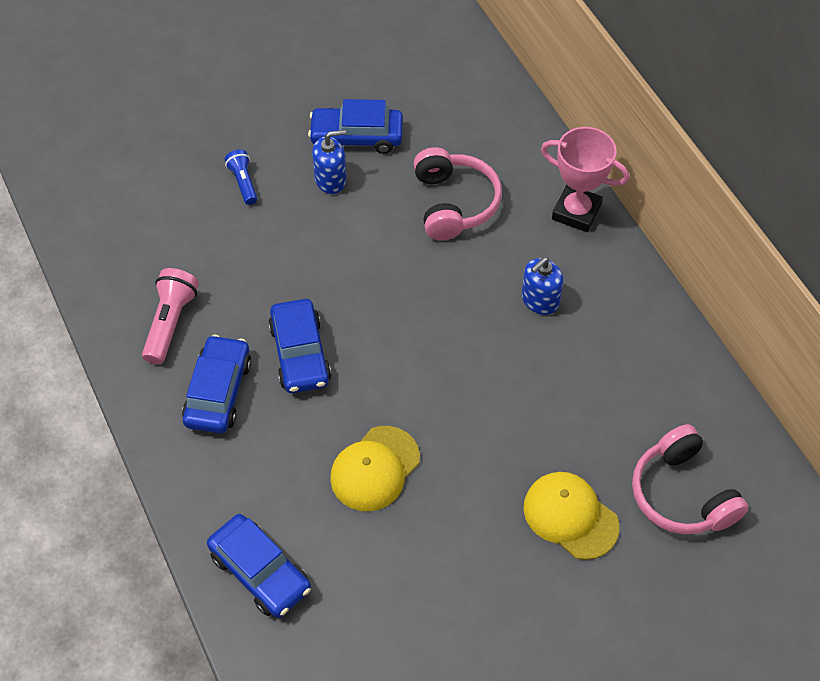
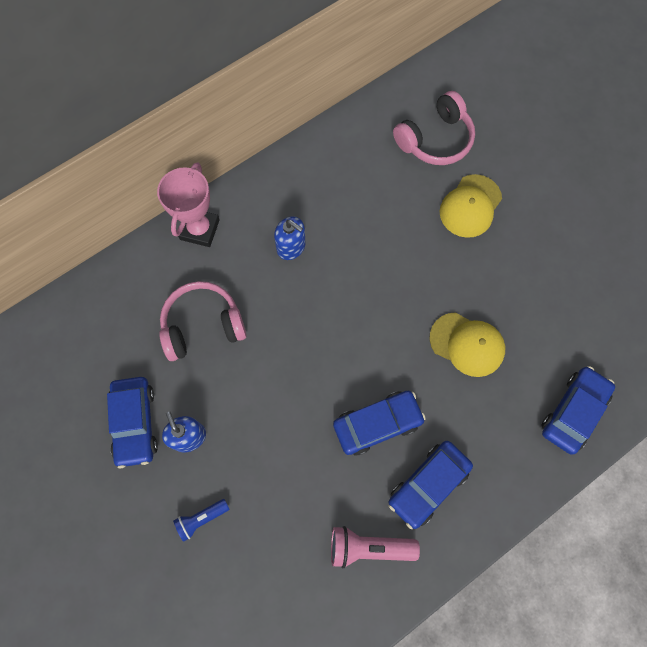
camera: 100 degrees left, 15 degrees up
(218, 392) = (428, 485): blue car -> blue car turned 45 degrees counterclockwise

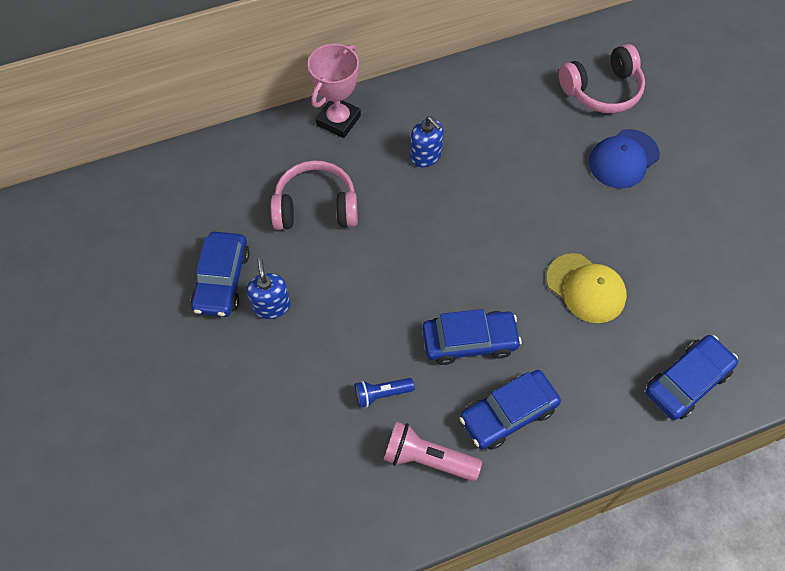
camera: 15 degrees right, 10 degrees down
(201, 519) = (261, 386): blue flashlight -> blue flashlight (382, 394)
(470, 206) = (623, 159): yellow cap -> blue cap

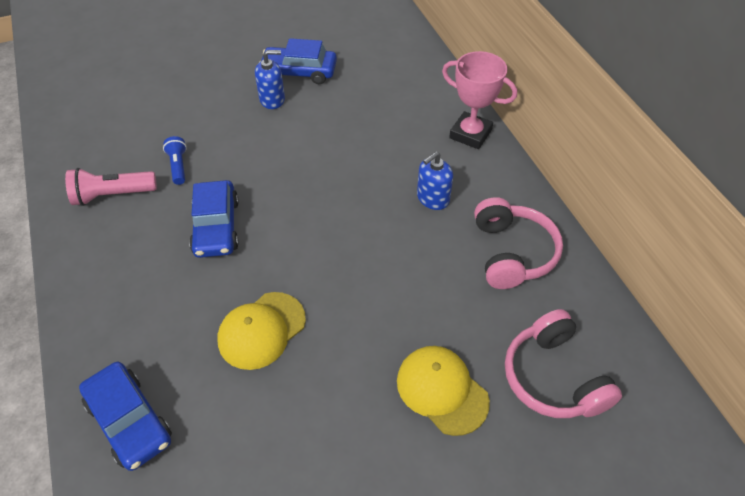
camera: 90 degrees right, 10 degrees down
(316, 207) = (369, 122): pink headphones -> pink headphones (512, 253)
(427, 458) = (113, 195): pink flashlight -> pink flashlight turned 120 degrees counterclockwise
(508, 414) = (137, 253): blue car -> none
(623, 159) = (442, 390): blue cap -> yellow cap

